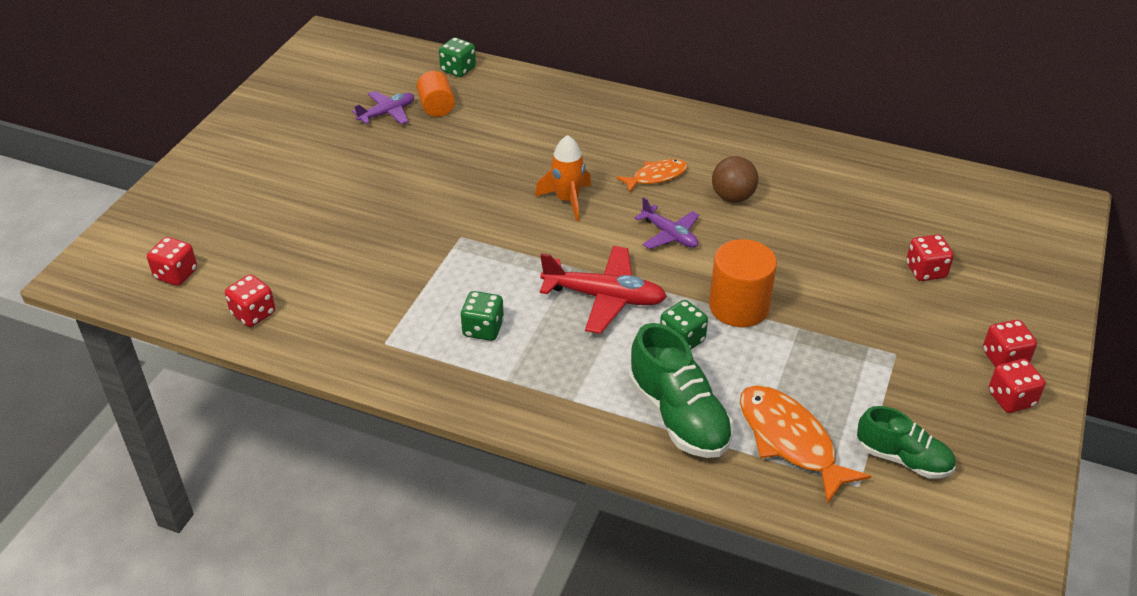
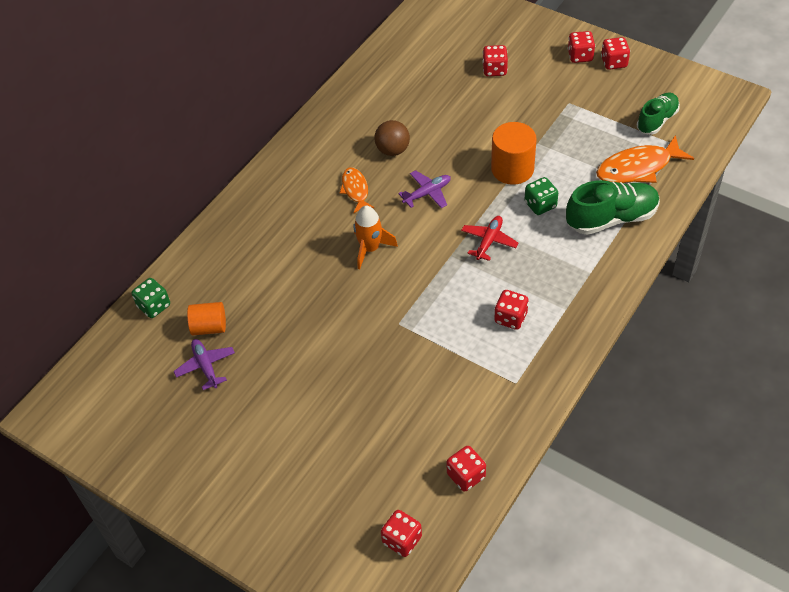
camera: 75 degrees left, 10 degrees up
(483, 329) = (510, 318): green dice -> red dice
(604, 297) = (489, 241): red plane -> red plane, size x0.62

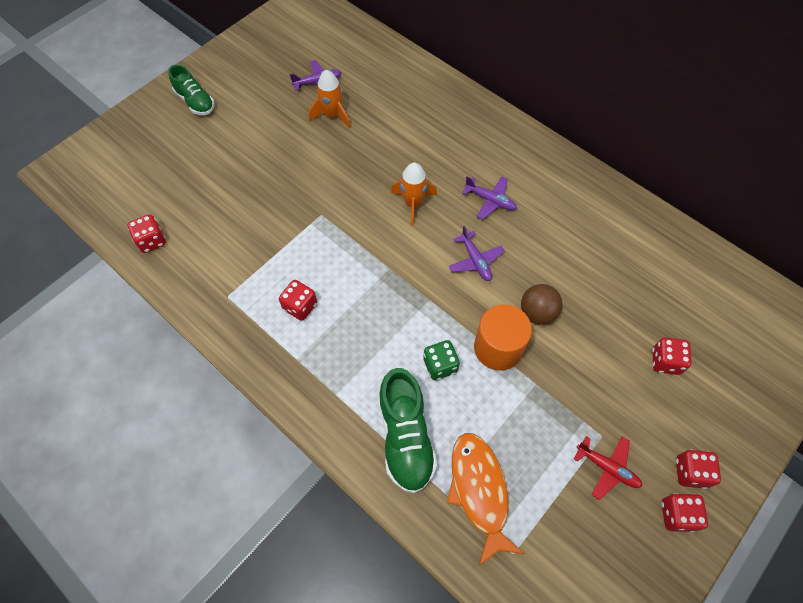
camera: 95 degrees right, 10 degrees up
(154, 306) = (386, 54): green dice -> none
(209, 327) = (355, 86): orange cylinder -> none
(257, 341) = (332, 115): none -> orange rocket
(355, 190) = (490, 200): orange fish -> purple plane
(393, 150) = (541, 238): brown ball -> brown ball (537, 313)
(402, 540) = (116, 189): red dice -> none
(489, 241) = (400, 305): red plane -> red plane (607, 468)
(657, 120) = (560, 541): green shoe -> green shoe (195, 102)

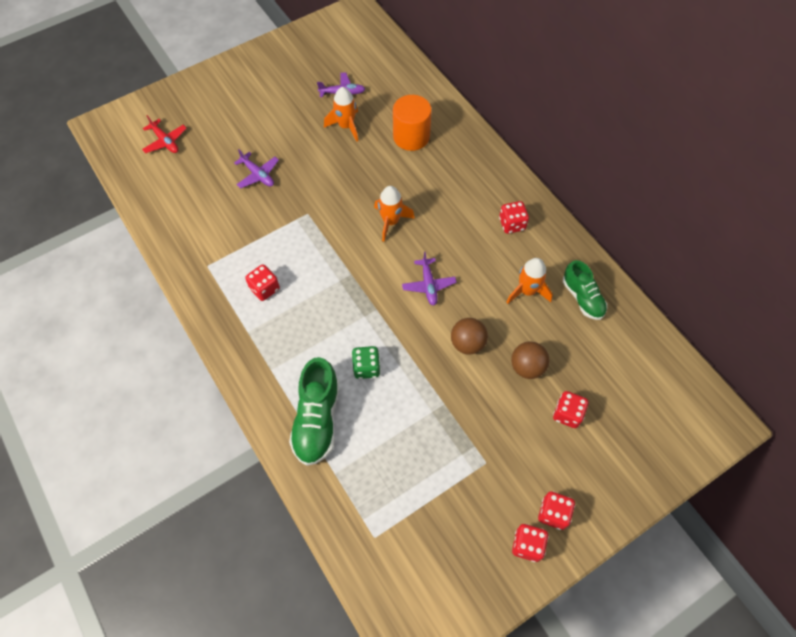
camera: 15 degrees right, 0 degrees up
(152, 241) = (159, 204): red dice -> red dice (512, 224)
(195, 102) = (231, 89): green shoe -> green shoe (582, 298)
(479, 491) = (364, 479): orange fish -> none
(490, 200) = (461, 234): purple plane -> purple plane (258, 175)
(498, 348) = (421, 365): orange cylinder -> orange cylinder (411, 136)
(578, 243) = (527, 291): none -> orange rocket
(607, 322) = (527, 367): none -> brown ball
(607, 468) = (480, 490): red plane -> red plane (165, 141)

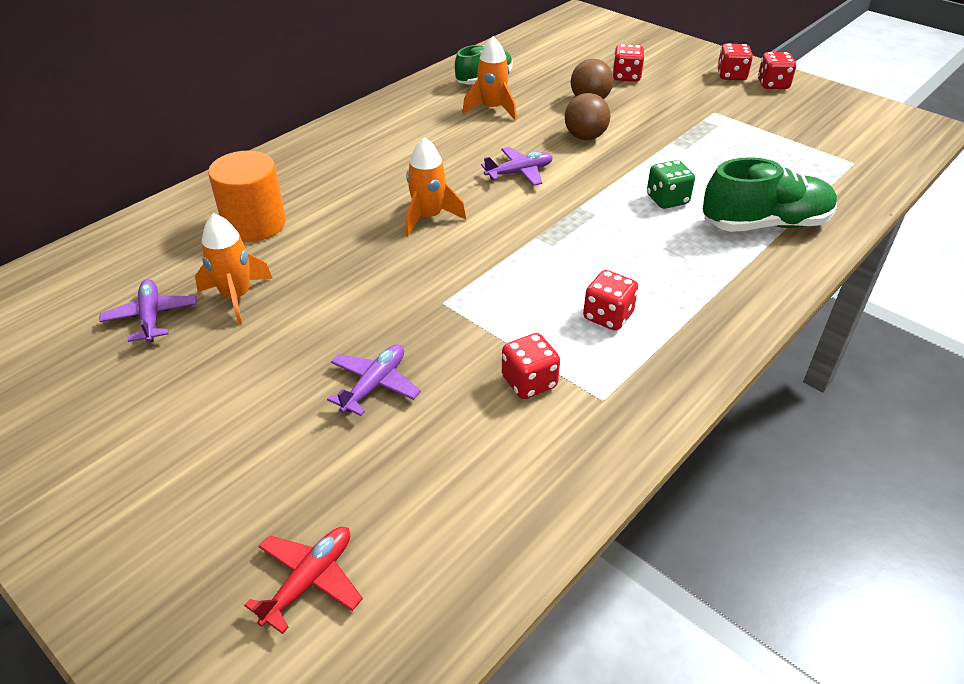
camera: 105 degrees left, 20 degrees down
(512, 224) = (398, 127): red dice -> red dice (529, 382)

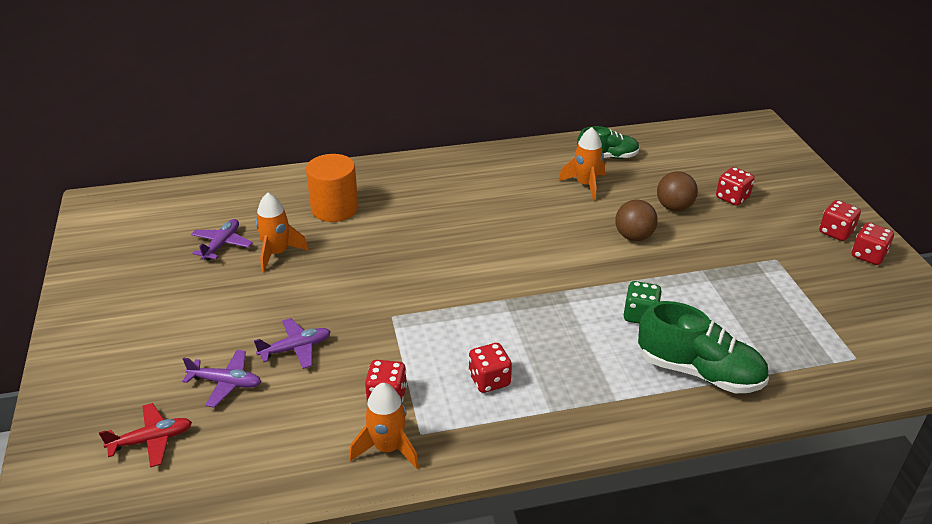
camera: 35 degrees right, 5 degrees down
(429, 217) = (447, 251): orange rocket -> orange rocket (388, 448)
(519, 172) = (548, 245): purple plane -> purple plane (226, 383)

